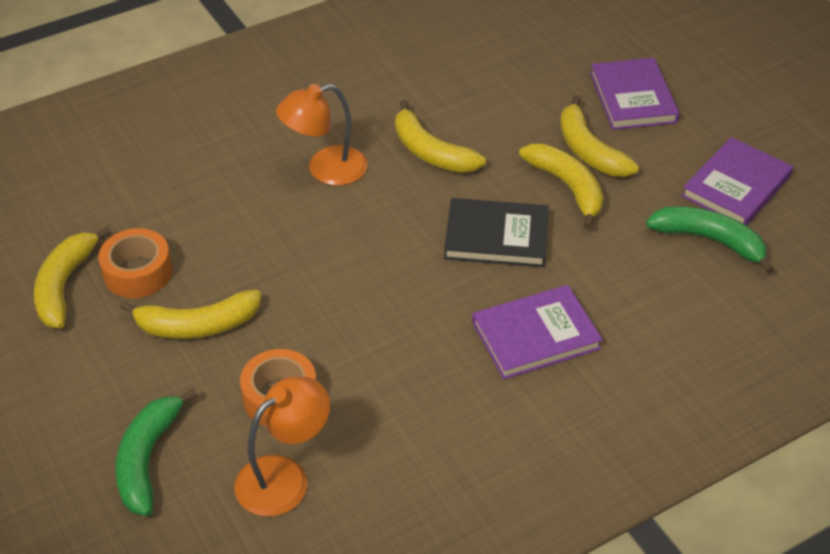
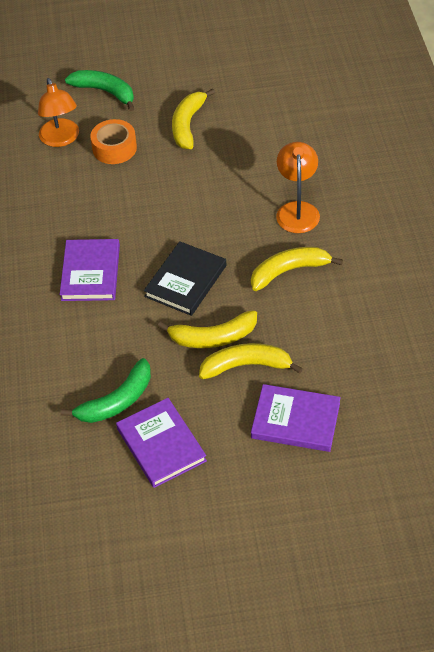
camera: 115 degrees right, 5 degrees up
(65, 285) = (251, 77): yellow banana -> none
(138, 272) = (245, 107): orange tape -> none

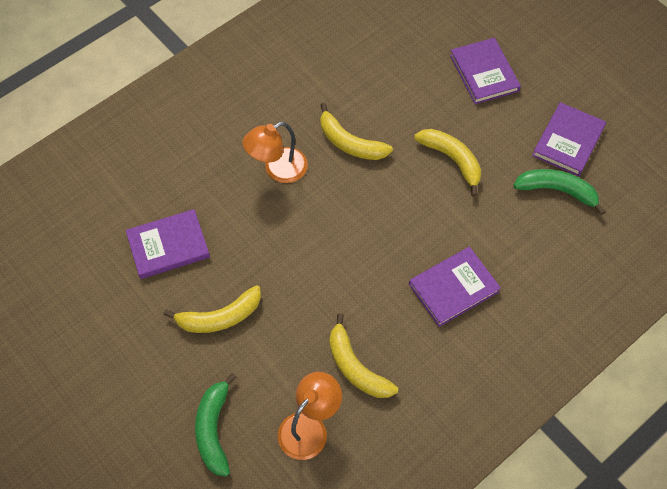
camera: 125 degrees left, 10 degrees up
(114, 148) = (291, 366): orange tape -> none
(186, 281) = (411, 210): black book -> none
(246, 366) = (461, 125): yellow banana -> yellow banana (356, 367)
(274, 118) = (168, 246): none -> purple book

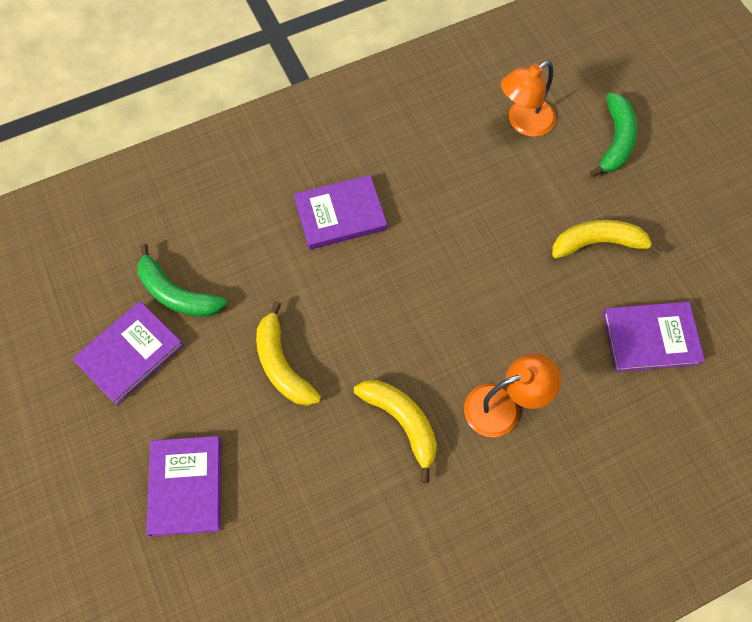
camera: 165 degrees left, 5 degrees up
(356, 367) = (465, 163): yellow banana -> none

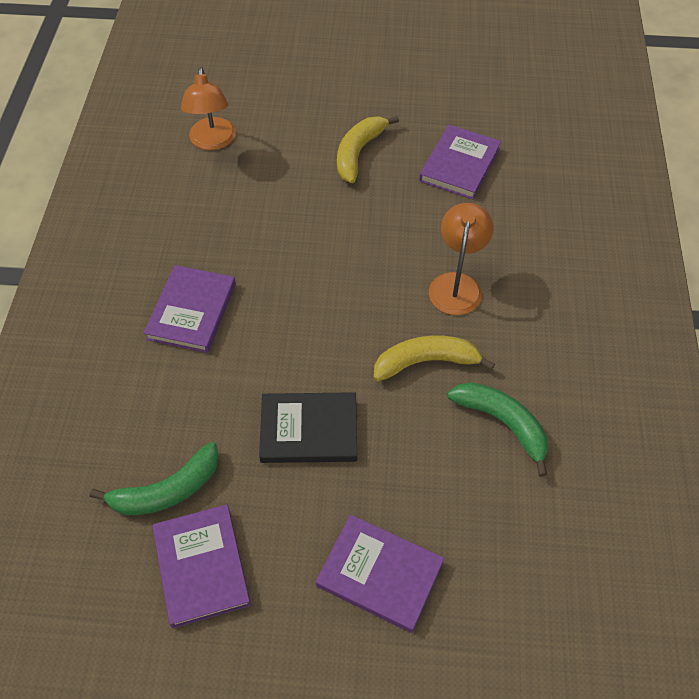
camera: 60 degrees left, 10 degrees down
(282, 364) = (309, 430): yellow banana -> black book
(615, 141) = (278, 97): green banana -> green banana (503, 424)

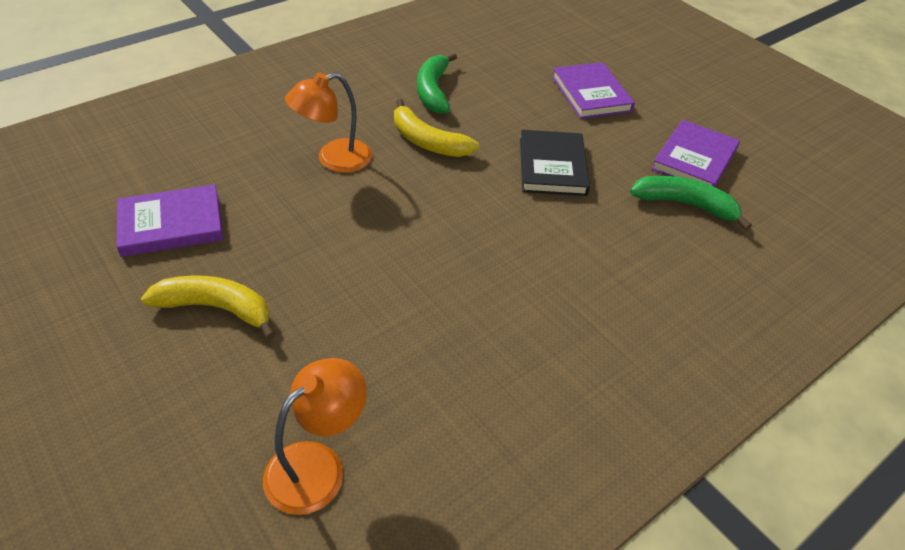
camera: 135 degrees left, 10 degrees down
(192, 311) = (551, 298): purple book -> none
(309, 430) = (552, 166): black book -> black book turned 45 degrees clockwise
(359, 153) = (216, 309): yellow banana -> yellow banana turned 150 degrees counterclockwise

